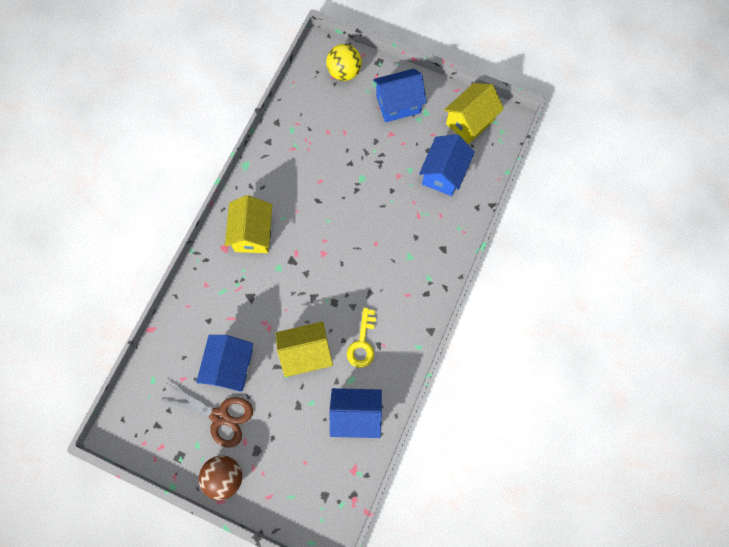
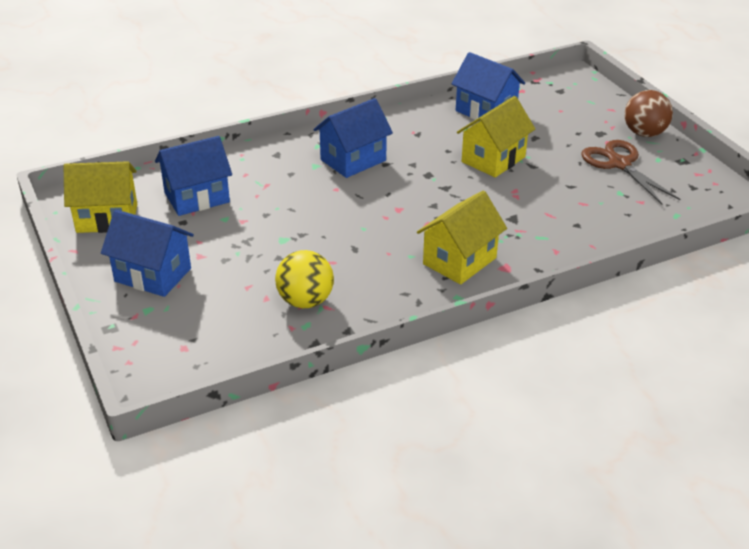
camera: 140 degrees left, 35 degrees down
(230, 366) = (580, 186): blue house -> blue house (353, 160)
(306, 353) = (493, 159): yellow house -> yellow house turned 75 degrees counterclockwise
(344, 72) = (165, 343): yellow ball -> yellow ball (305, 301)
(362, 343) = (431, 141): yellow key -> none

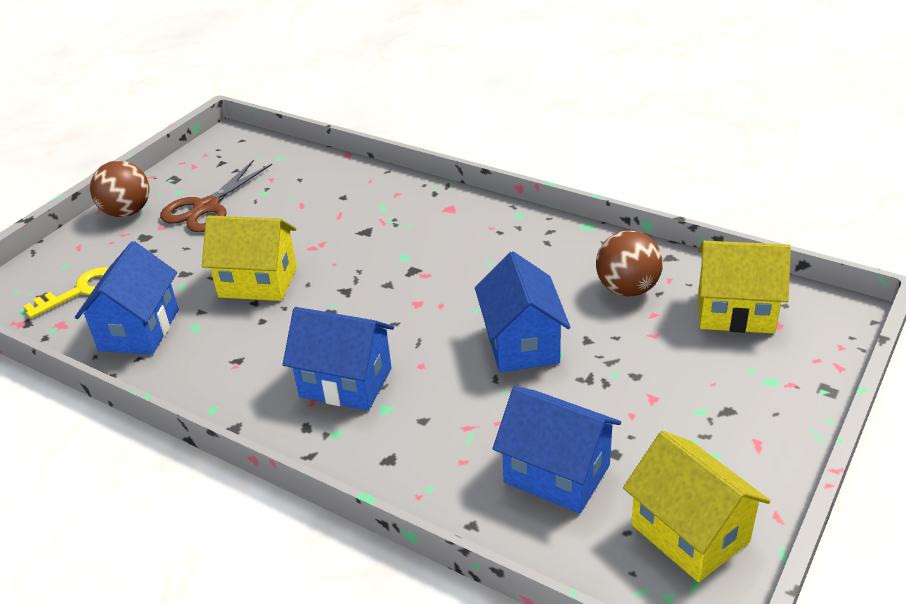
camera: 120 degrees left, 0 degrees up
(153, 275) = (724, 413): blue house -> blue house (521, 344)
(305, 301) = (627, 289): yellow ball -> brown ball
(459, 261) = (467, 233): yellow house -> yellow house (735, 312)
(552, 102) = (81, 291): none -> yellow key

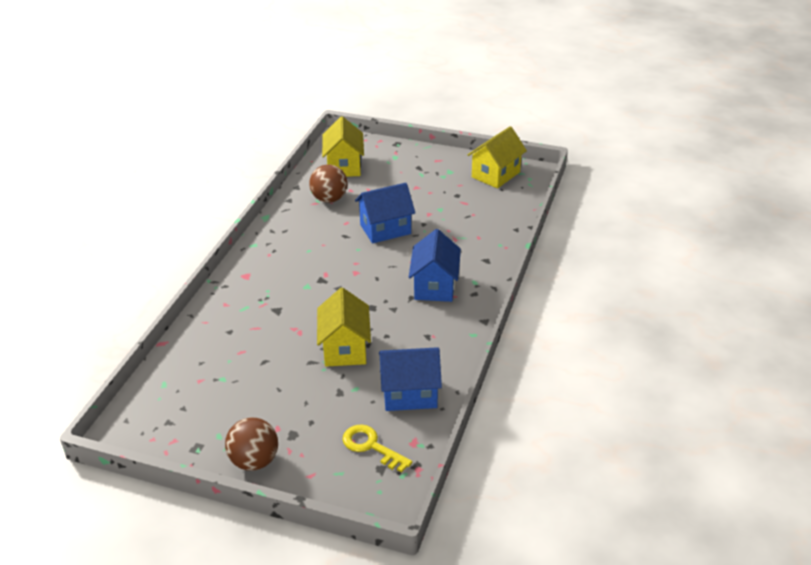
camera: 105 degrees left, 0 degrees up
(206, 208) = (246, 408): brown scissors -> none
(556, 474) = (476, 209): blue house -> none

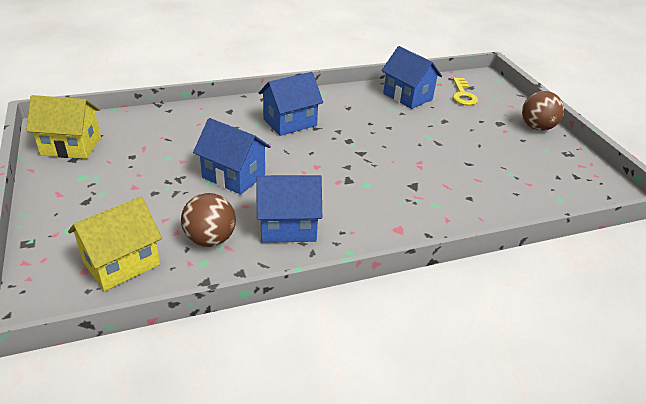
camera: 130 degrees left, 0 degrees up
(305, 231) = (288, 227): none -> blue house
(345, 348) = (406, 134): yellow house -> none

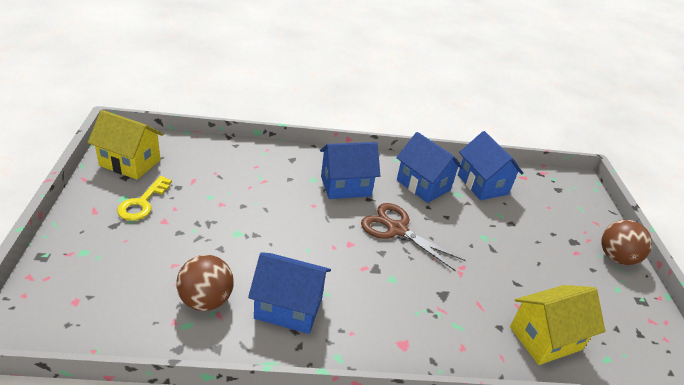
camera: 15 degrees right, 0 degrees up
(122, 263) = (112, 303): yellow house -> yellow house (545, 338)
(234, 176) = (262, 233): blue house -> blue house (423, 185)
(351, 146) = (396, 229): none -> brown scissors
(463, 95) = (545, 196): yellow key -> yellow key (142, 203)

